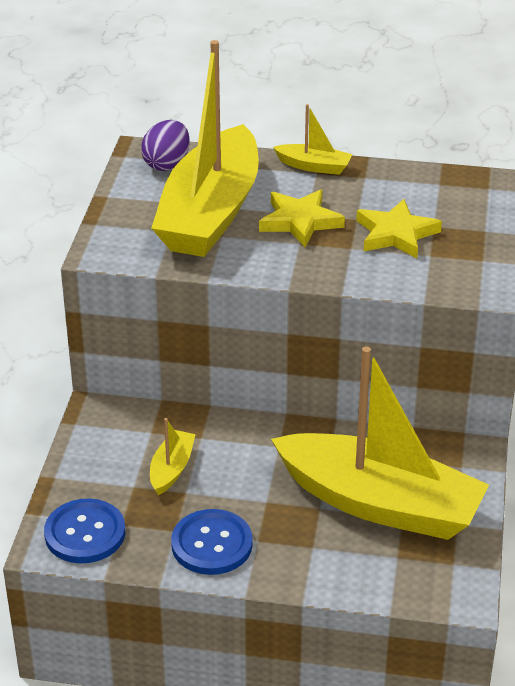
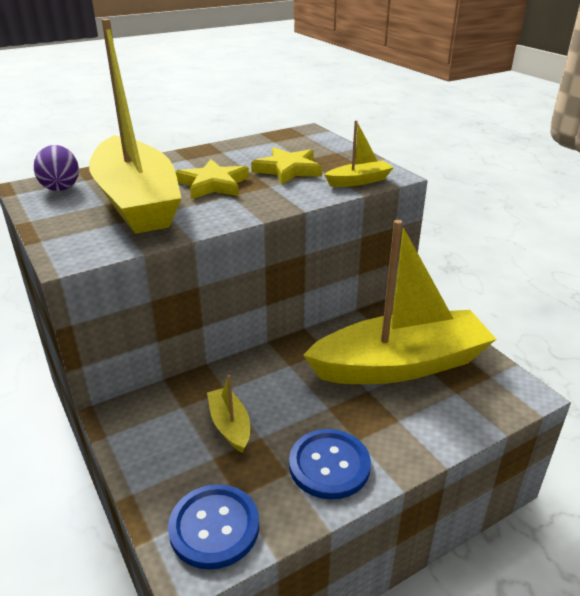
camera: 40 degrees left, 5 degrees down
(314, 166) = (179, 156): yellow boat -> yellow boat (359, 181)

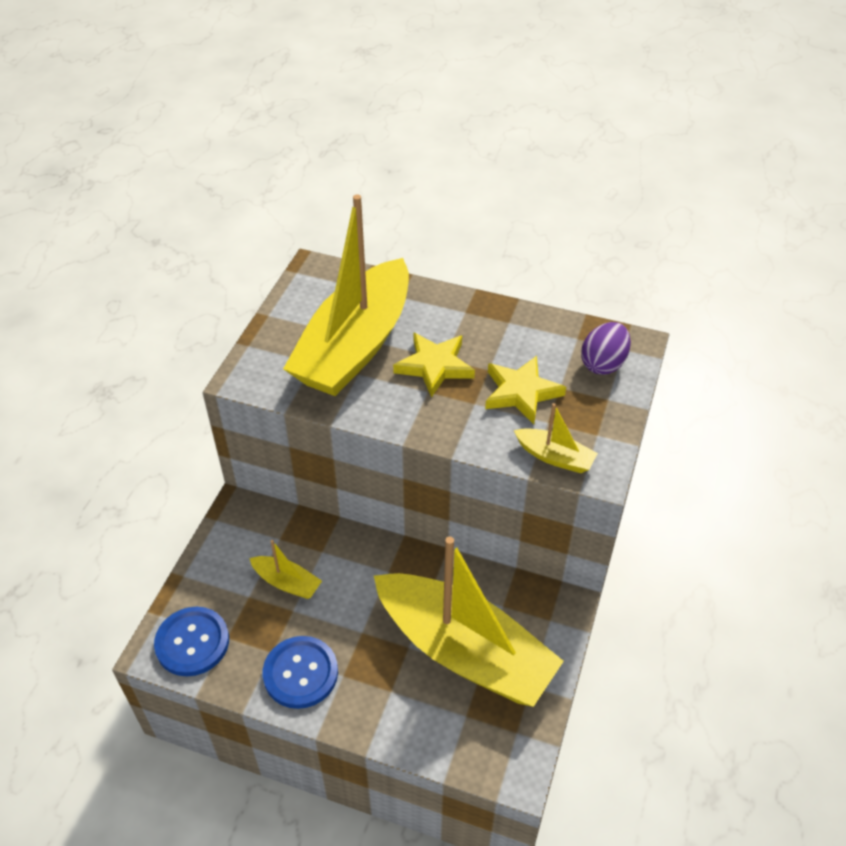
camera: 50 degrees right, 15 degrees up
(61, 187) = (331, 285): purple egg -> purple egg (603, 364)
(230, 425) = (287, 582): yellow boat -> yellow boat turned 90 degrees clockwise

